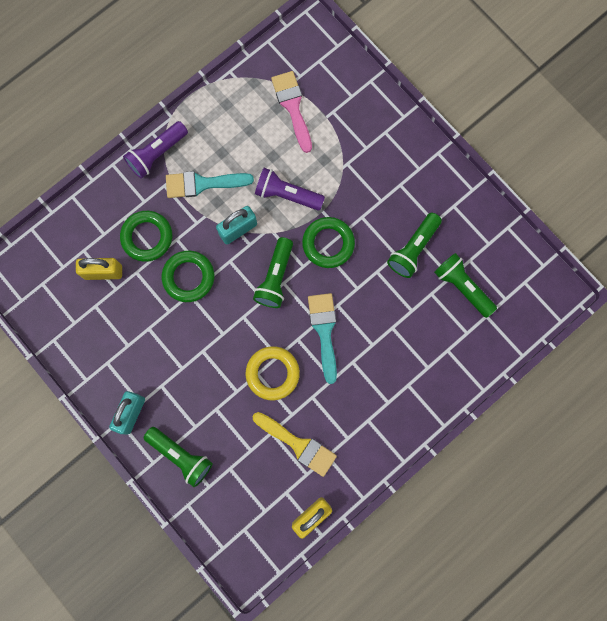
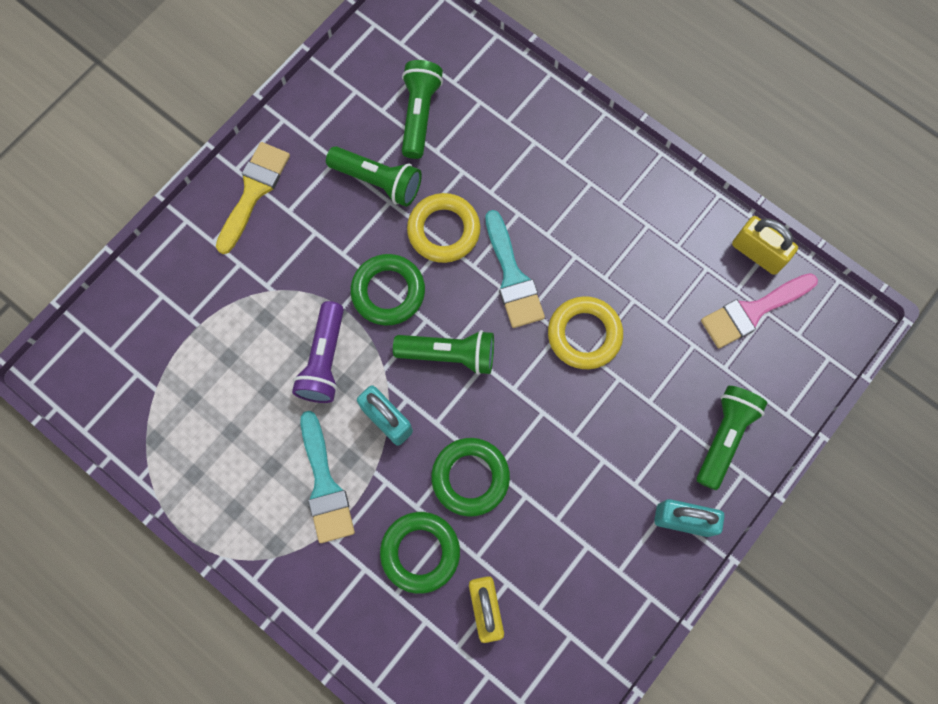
camera: 100 degrees left, 5 degrees down
(157, 154) = (286, 565): purple flashlight -> none
(292, 107) = (187, 376): pink brush -> pink brush (752, 311)
(298, 444) = (671, 285): yellow brush -> yellow brush (254, 191)
(324, 331) = (512, 277): turquoise brush -> turquoise brush turned 90 degrees counterclockwise
(367, 289) = (443, 230): none -> yellow ring
(462, 287) = (419, 115): green flashlight -> green flashlight turned 150 degrees clockwise

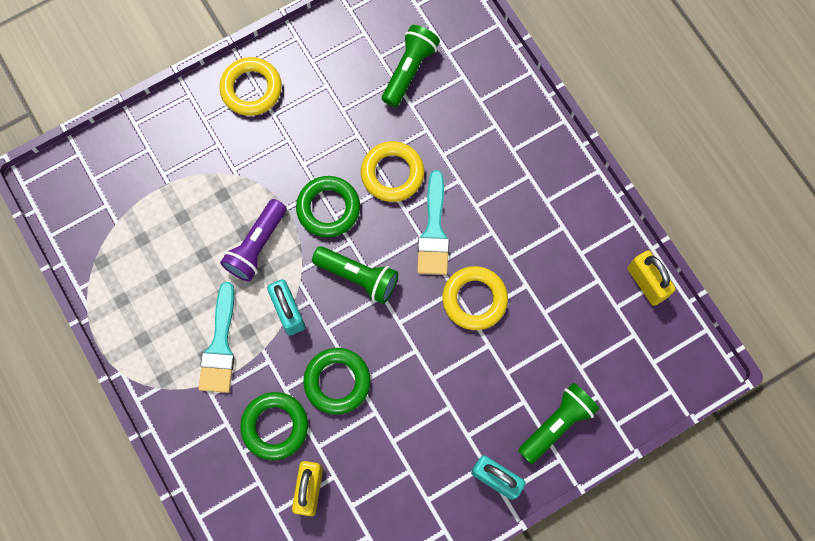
camera: 20 degrees right, 0 degrees up
(254, 191) = (251, 89): yellow brush -> yellow ring
(378, 181) = (354, 114): green flashlight -> none
(752, 311) = (622, 330): pink brush -> none

